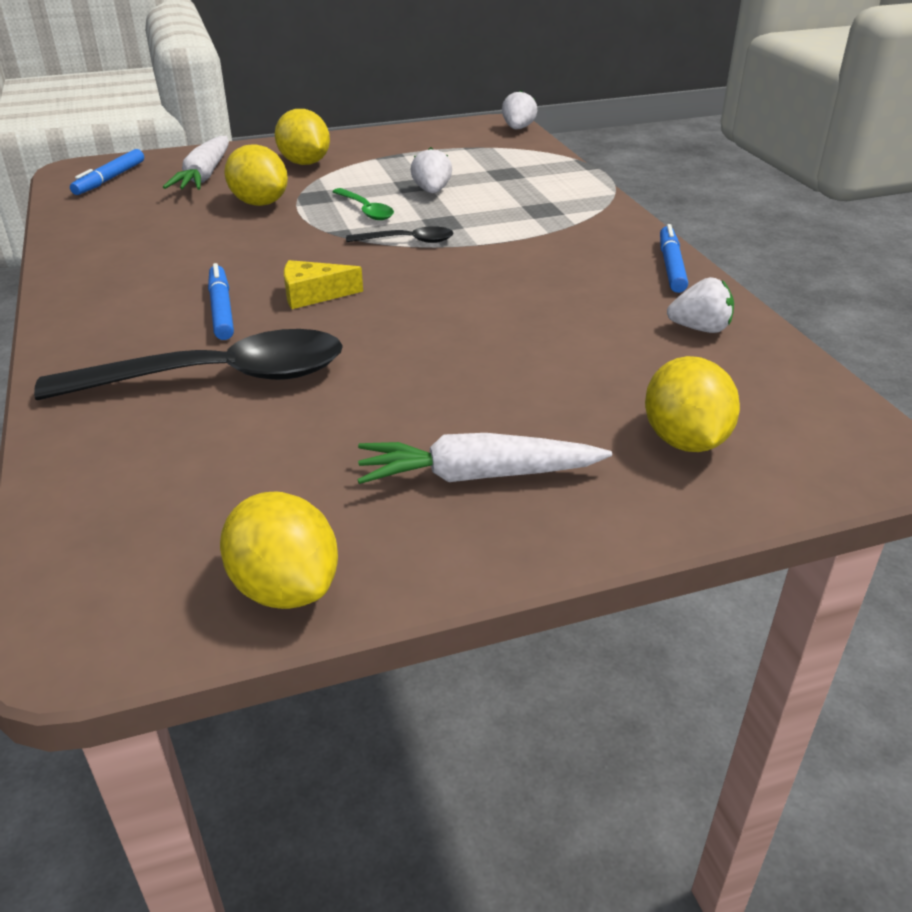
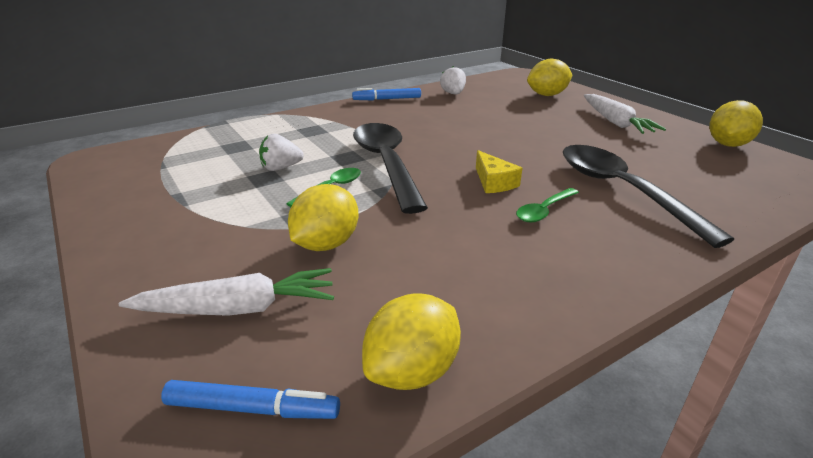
camera: 105 degrees left, 5 degrees down
(221, 309) = (544, 210): blue marker -> green spoon
(305, 163) = (196, 243): yellow lemon -> yellow lemon (412, 371)
(407, 241) = (386, 164): black spoon -> black spoon, size x2.16
(518, 129) = (113, 151): white strawberry -> none

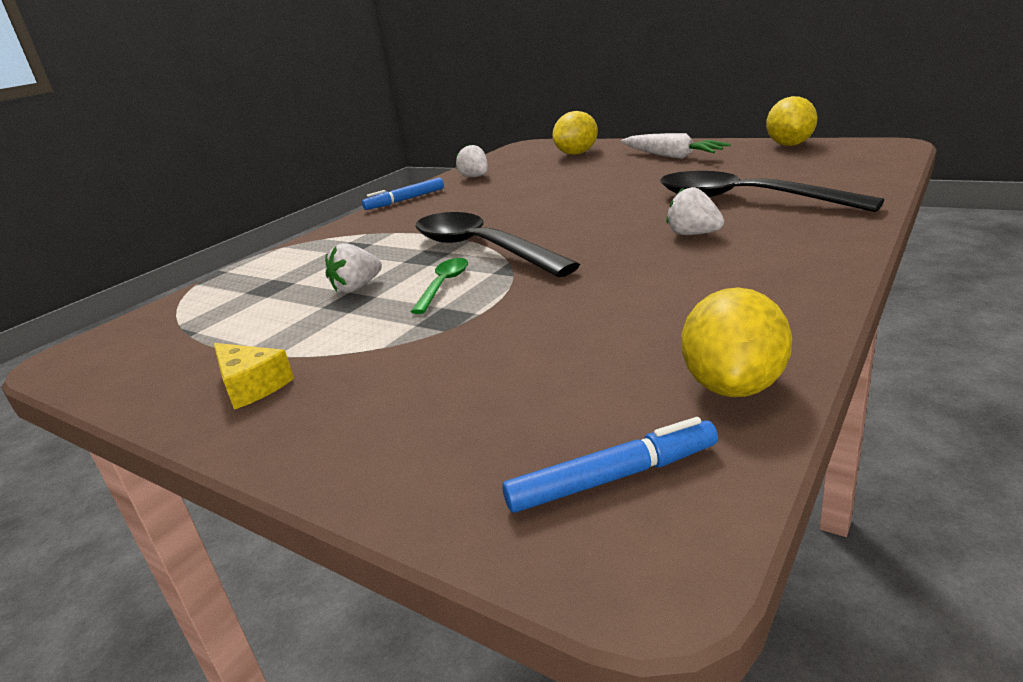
camera: 20 degrees left, 5 degrees down
(238, 308) = (478, 411): white carrot -> none
(326, 244) = (504, 329): yellow lemon -> none
(494, 182) = (615, 229): yellow cheese -> yellow cheese (251, 386)
(544, 210) = (693, 234): green spoon -> white strawberry

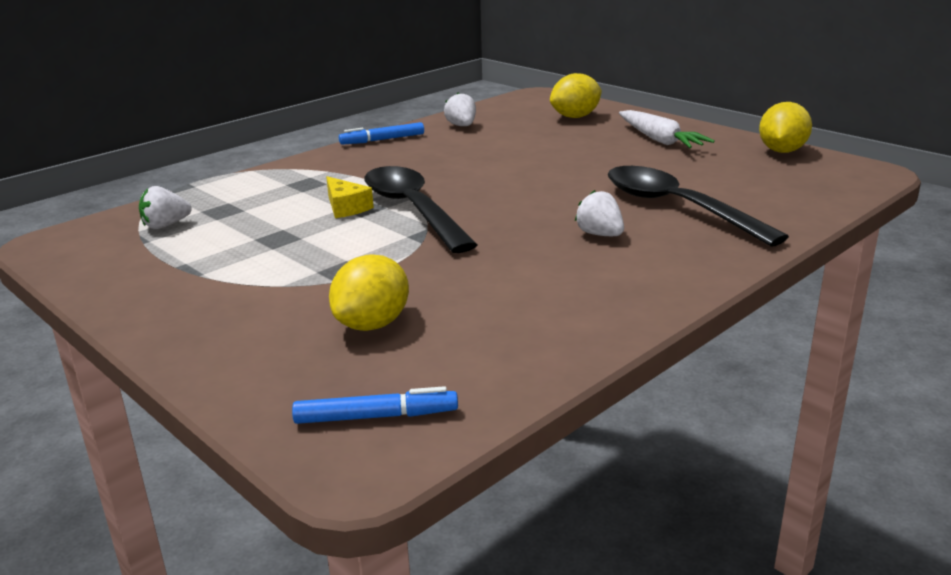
camera: 10 degrees right, 0 degrees up
(251, 386) = (171, 297): yellow cheese -> yellow cheese (346, 207)
(357, 288) = (291, 227): white strawberry -> white strawberry (166, 225)
(443, 285) = (360, 240): green spoon -> none
(734, 386) = (510, 373): yellow lemon -> yellow lemon (372, 324)

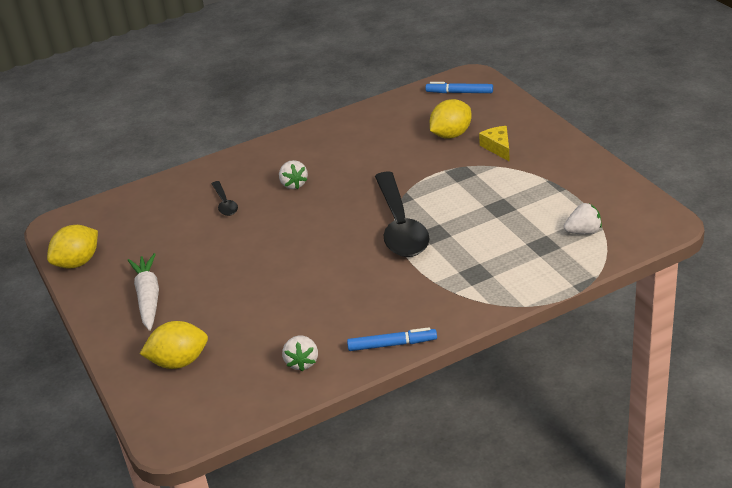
camera: 160 degrees left, 10 degrees up
(346, 207) = (448, 235): yellow cheese -> yellow cheese (498, 147)
(677, 208) = (225, 203): black spoon -> black spoon, size x0.46

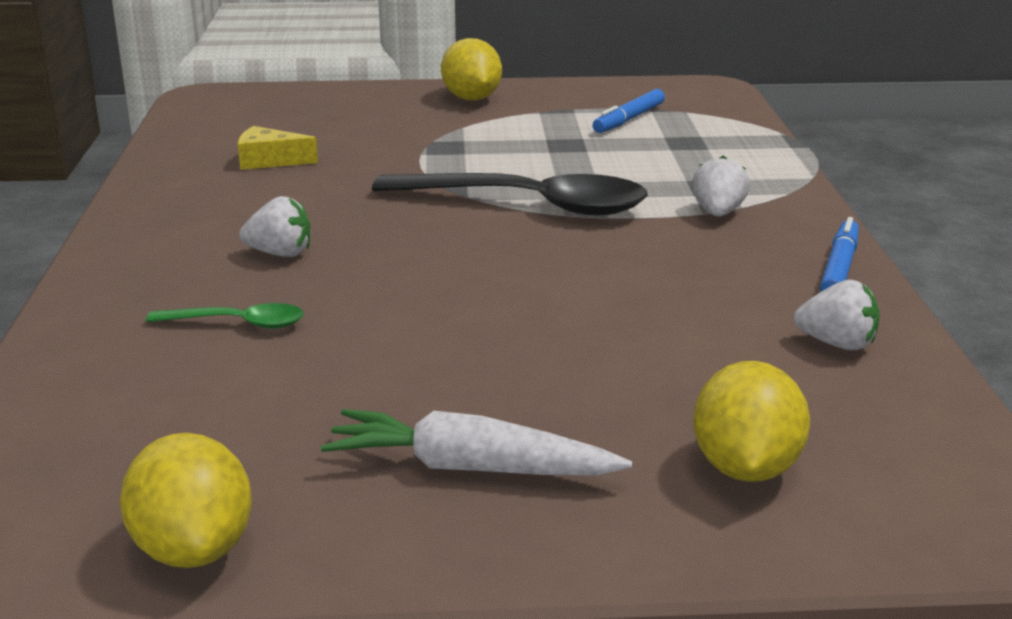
camera: 70 degrees left, 10 degrees down
(225, 203) = (237, 323): black spoon -> green spoon
(451, 135) = (336, 132): yellow lemon -> yellow lemon (471, 99)
(459, 92) = (234, 108): blue marker -> blue marker (629, 119)
(498, 147) = (418, 117): yellow cheese -> yellow cheese (269, 161)
(583, 232) = (681, 120): white strawberry -> white strawberry (718, 213)

